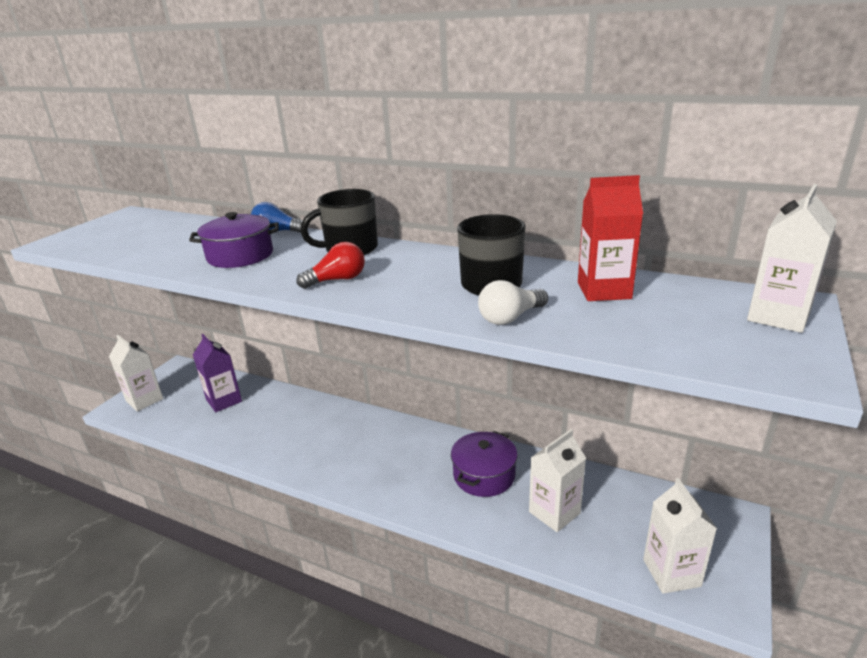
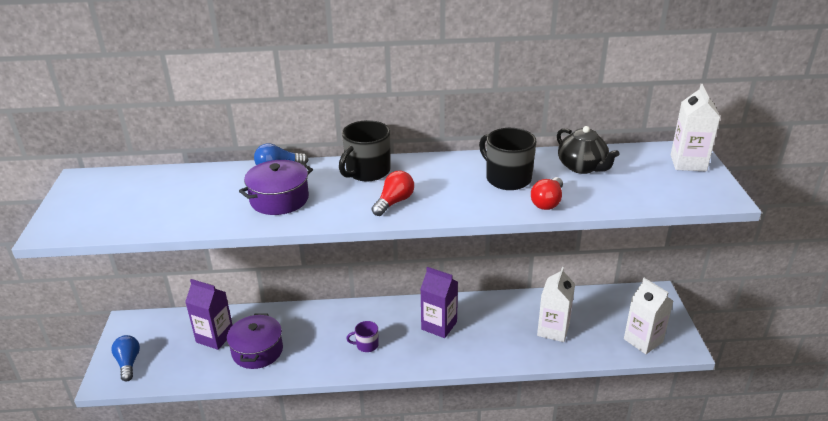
camera: 30 degrees left, 5 degrees up
(144, 400) = (128, 363): white carton -> blue light bulb
(339, 454) = (366, 345): none -> purple mug
(427, 460) = (439, 325): none -> purple carton
(484, 475) = (488, 322): purple pot -> purple pot (257, 351)
(510, 318) = (547, 202): white light bulb -> red light bulb
(604, 290) = (582, 167): red carton -> black teapot

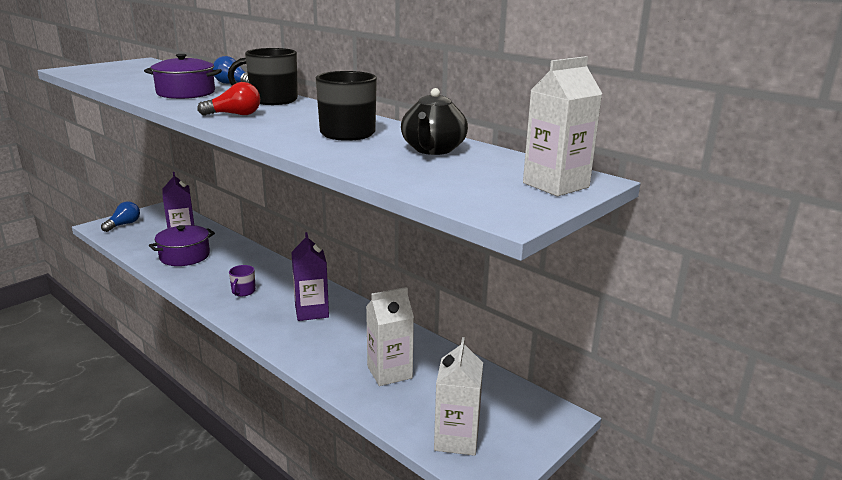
camera: 45 degrees right, 10 degrees down
(366, 345) = (243, 291): purple mug -> purple mug turned 120 degrees counterclockwise
(547, 202) = (330, 152): red light bulb -> none

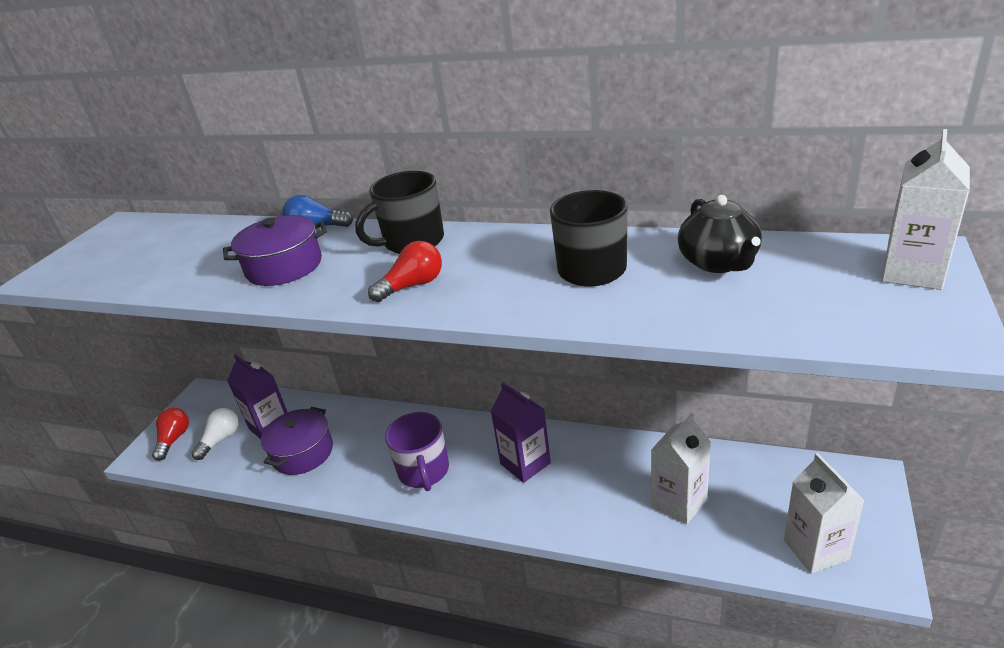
camera: 20 degrees left, 10 degrees up
(124, 224) = (174, 440): blue light bulb -> red light bulb
(148, 233) = (221, 440): none -> white light bulb
(243, 291) = (424, 471): purple mug -> purple mug, size x1.83

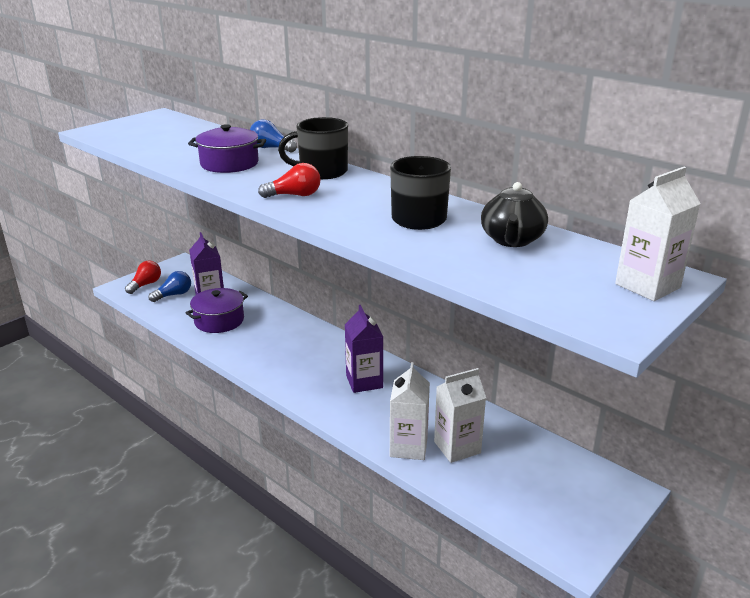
camera: 20 degrees right, 5 degrees down
(221, 440) = (173, 295): white light bulb -> blue light bulb
(424, 471) = (290, 361): purple mug -> none
(816, 549) = (537, 517): white carton -> white carton (408, 447)

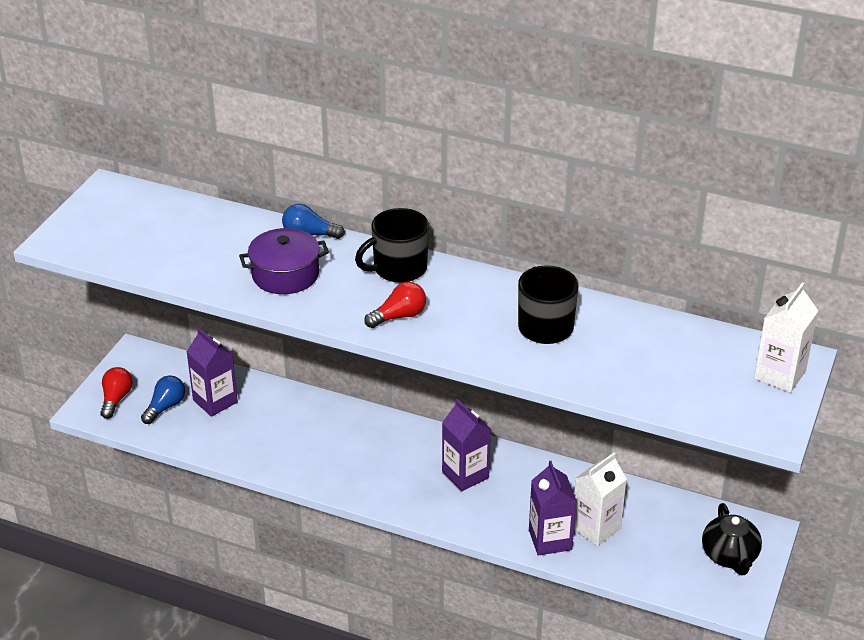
camera: 20 degrees left, 10 degrees up
(219, 321) = (250, 432): purple pot -> none
(408, 447) = (550, 540): white carton -> purple carton
(512, 240) = (645, 339): black teapot -> black teapot (729, 556)

